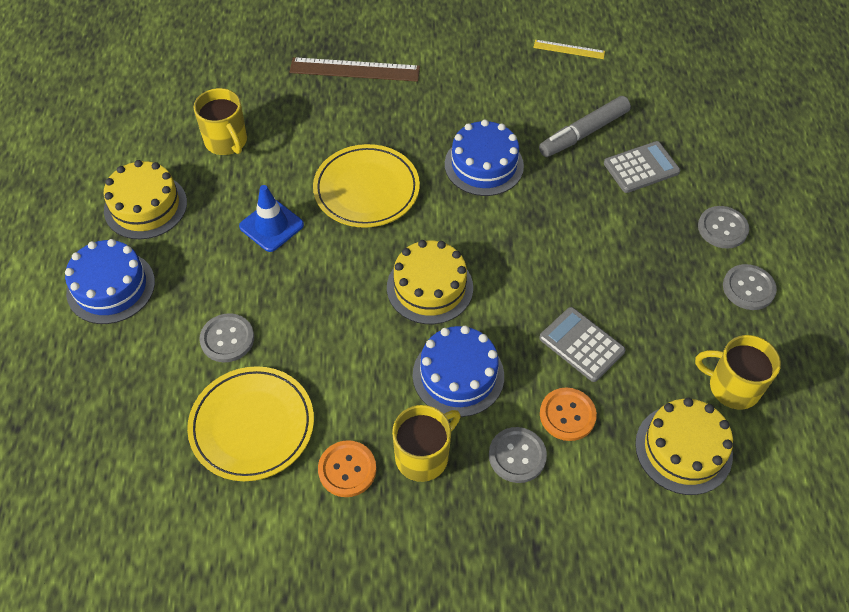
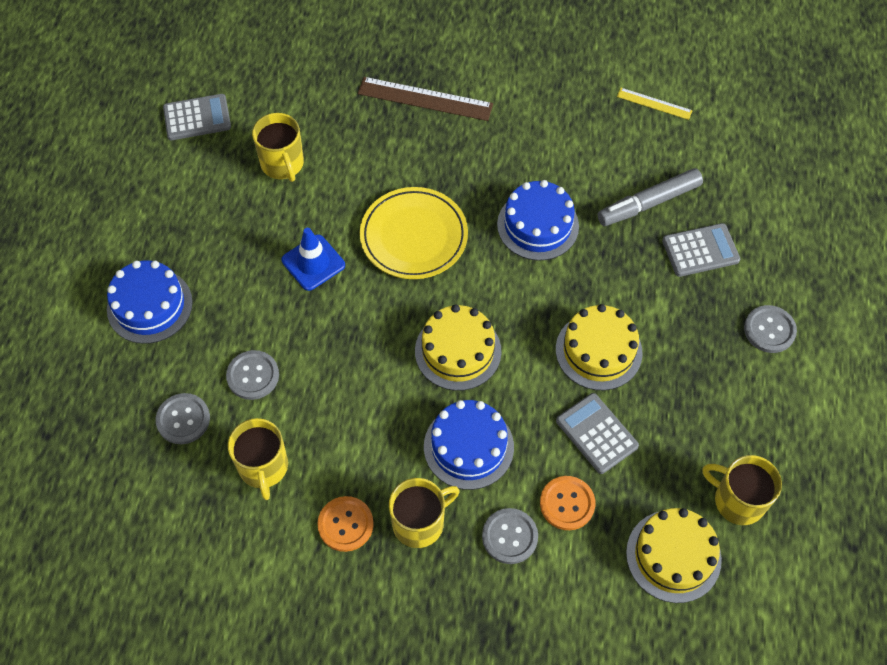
camera: 10 degrees right, 5 degrees up
(135, 111) = (197, 118): none -> grey calculator
(145, 206) = (193, 224): yellow cake -> yellow cake (598, 351)
(252, 426) = (263, 467): yellow plate -> yellow mug
(748, 288) = (780, 399): grey button -> grey button (183, 419)

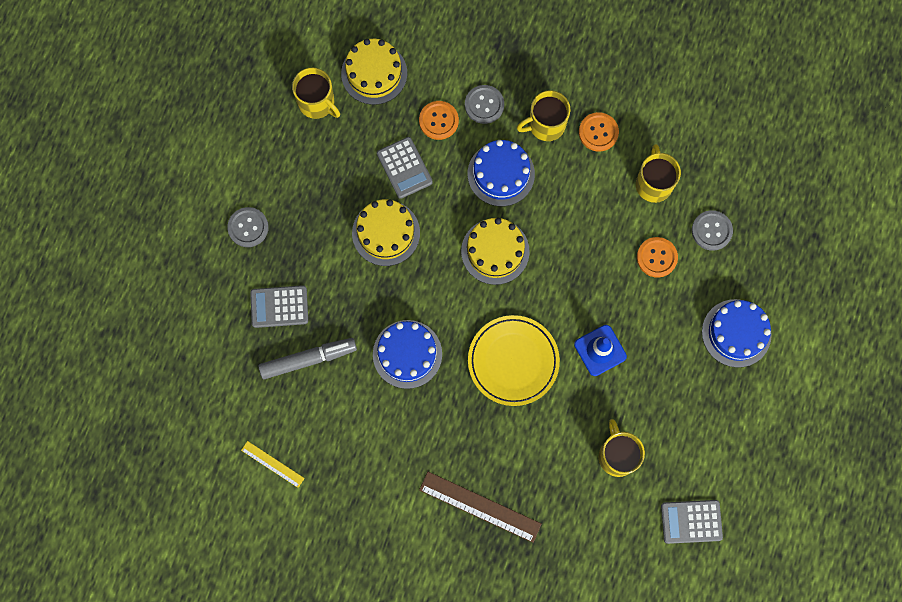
camera: 170 degrees left, 15 degrees up
(253, 376) = (656, 257): grey button -> orange button

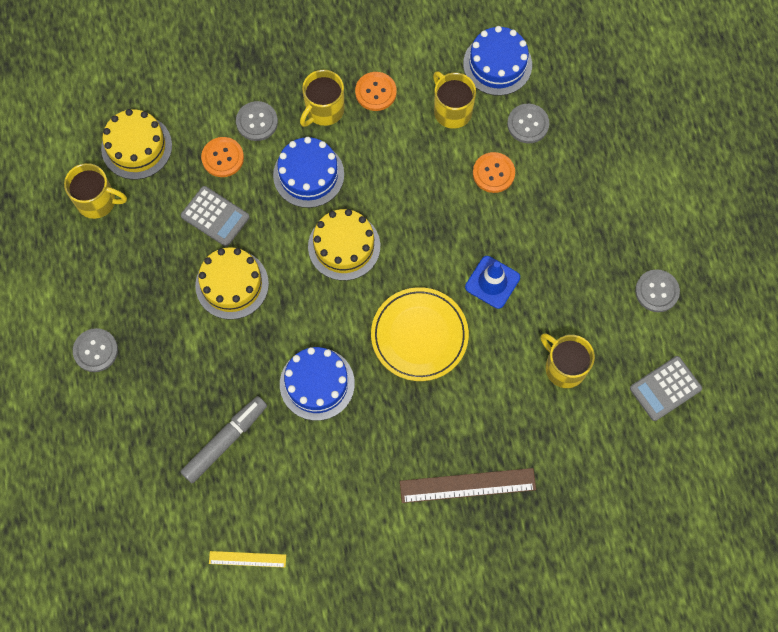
camera: 30 degrees left, 5 degrees down
(279, 307) = (168, 407): grey calculator -> none
(734, 436) = (657, 291): none -> grey button
(736, 333) = (603, 201): blue cake -> blue cake (497, 64)

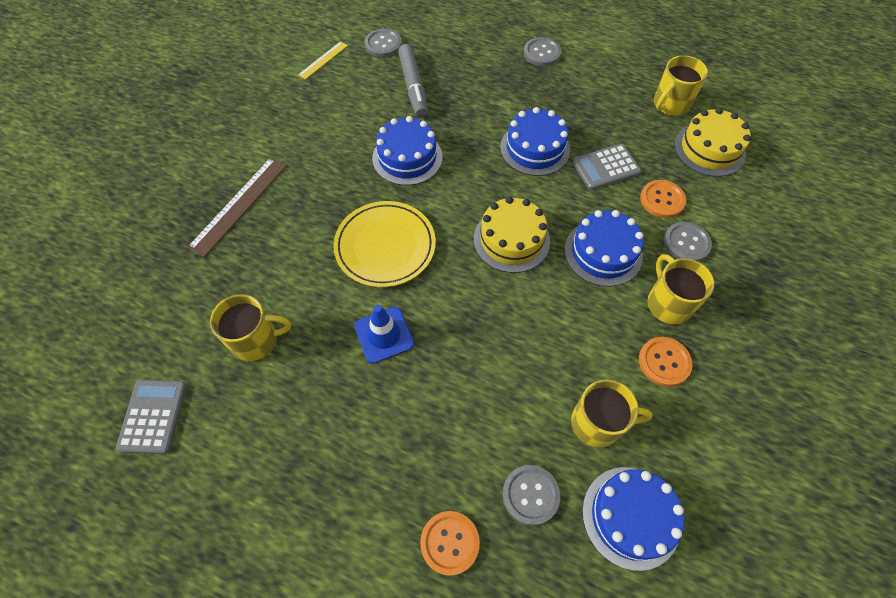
camera: 125 degrees right, 10 degrees down
(232, 284) = (535, 148): yellow cake -> blue cake
(493, 173) = (495, 415): orange button -> orange button (449, 543)
(657, 291) = (243, 487): grey button -> grey button (383, 44)

